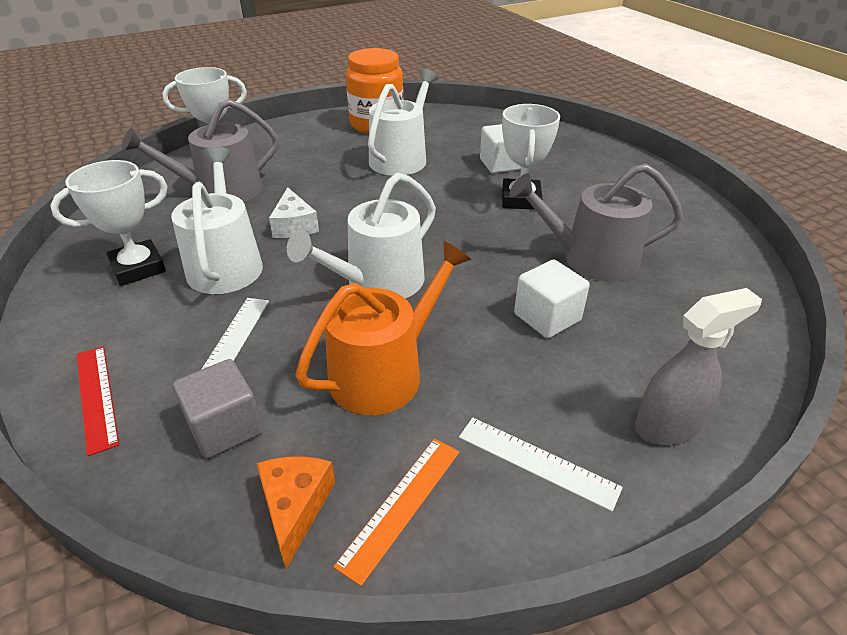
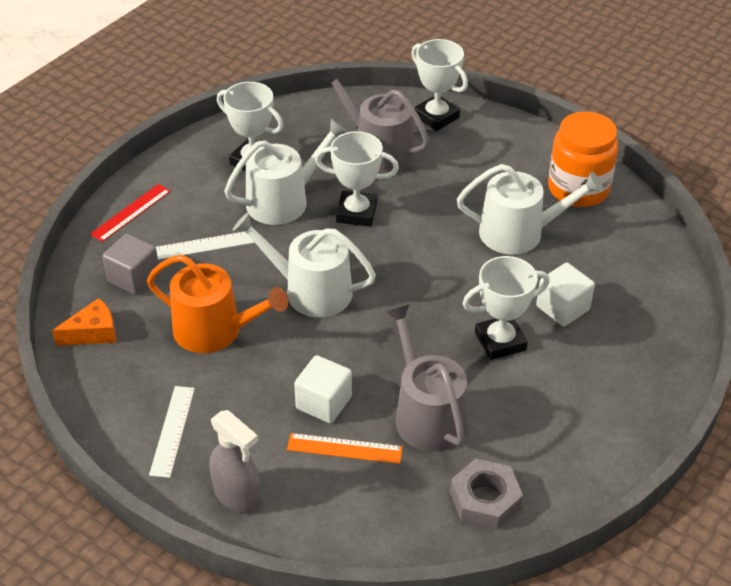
camera: 65 degrees right, 5 degrees up
(294, 225) = (356, 213): white cheese -> white trophy
(401, 505) = (113, 376): orange ruler -> orange ruler (344, 448)
(706, 256) = (485, 500): none -> grey nut

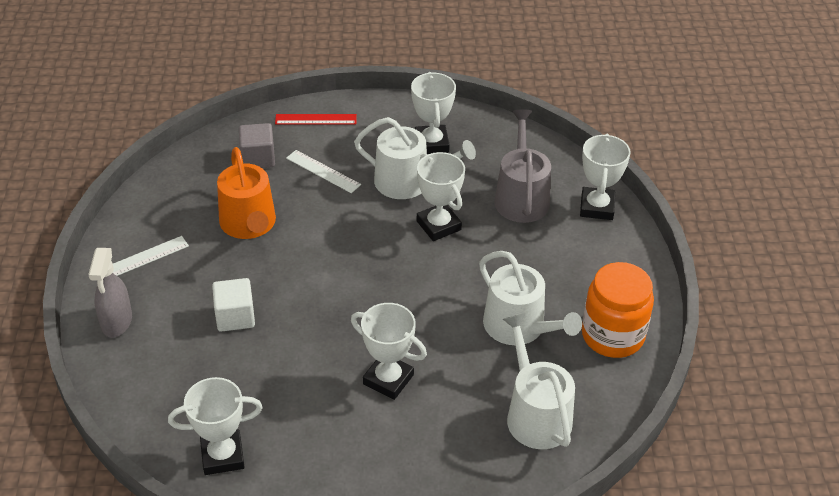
camera: 50 degrees right, 0 degrees up
(93, 333) = (192, 171): orange cheese -> none
(310, 291) = (334, 248): white watering can -> white watering can (535, 414)
(344, 448) = (203, 351): orange ruler -> none
(426, 414) = (275, 377): grey watering can -> none
(485, 500) = (222, 456): grey nut -> white trophy
(562, 308) = (462, 398): white cube -> none

